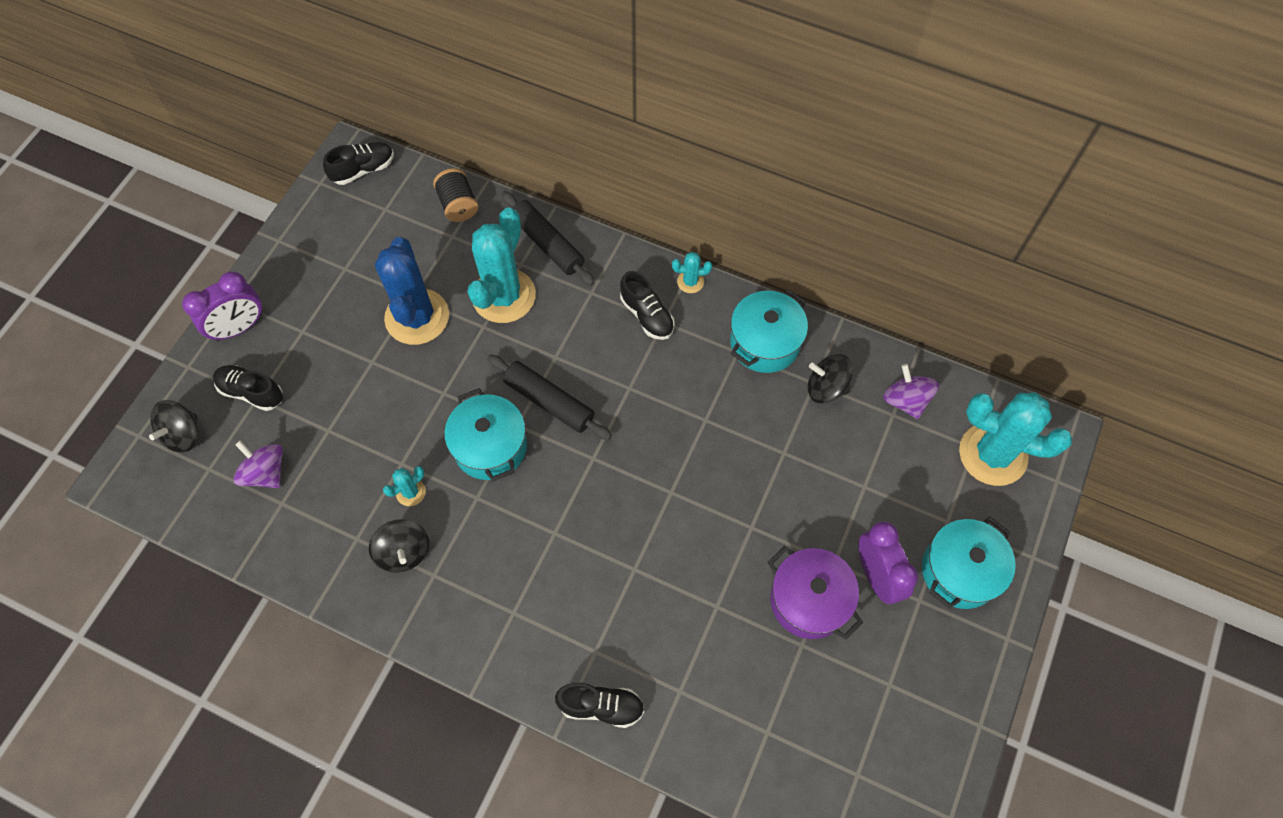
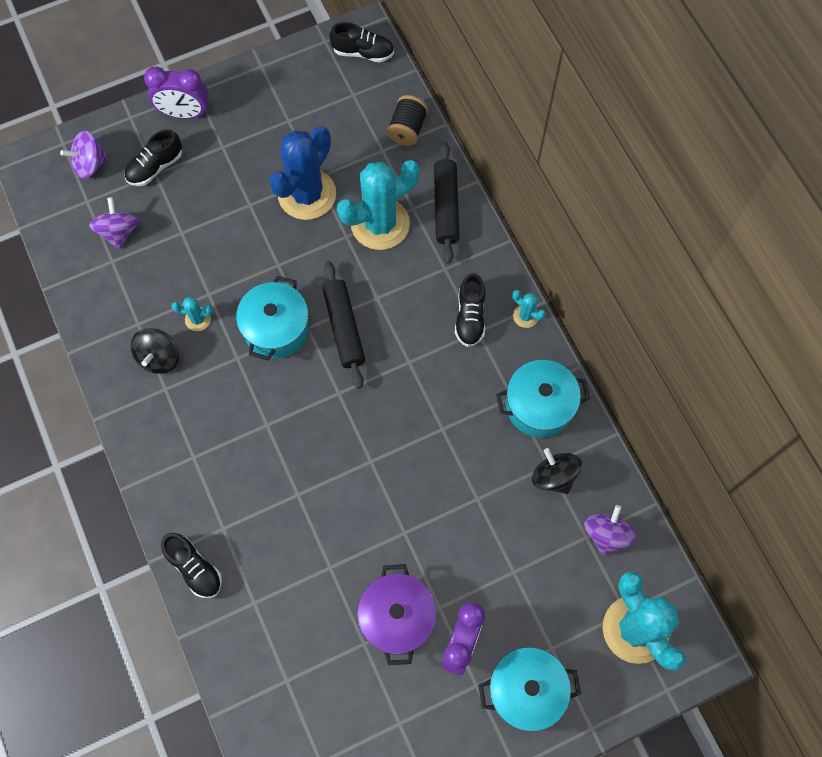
camera: 40 degrees right, 5 degrees up
(183, 434) = (90, 164): black spinning top -> purple spinning top
(252, 392) = (155, 167): black shoe -> black shoe turned 105 degrees counterclockwise

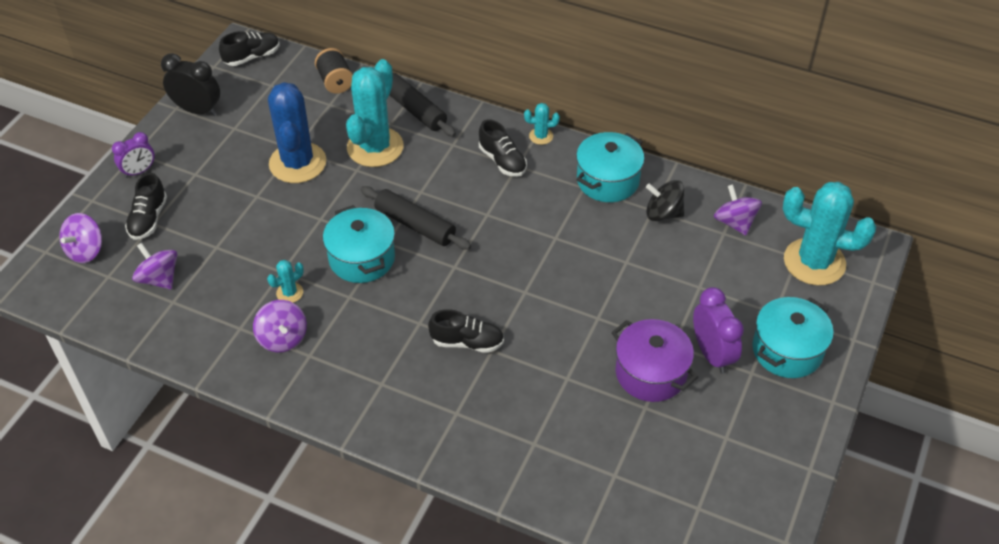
camera: 40 degrees left, 20 degrees down
(159, 358) = (282, 338): black spinning top -> purple spinning top
(184, 113) = (139, 171): purple clock -> purple clock, size x0.66
(195, 568) = (462, 455): black shoe -> black shoe (467, 342)
(275, 80) = (197, 110): none -> black clock

